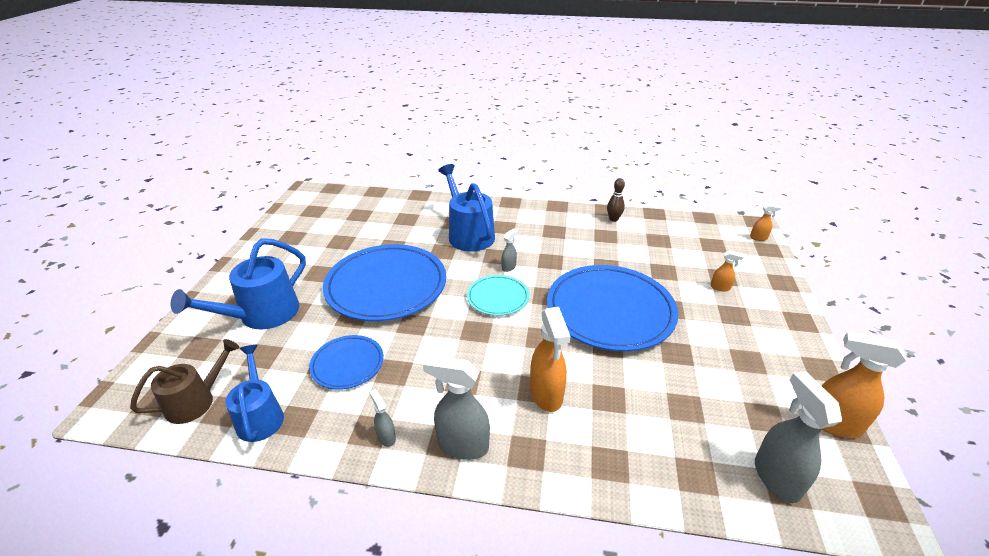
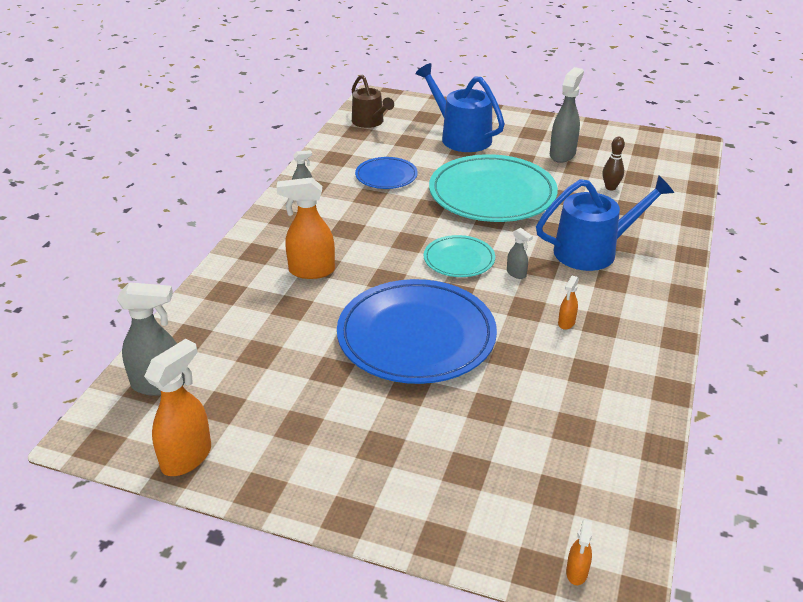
camera: 100 degrees right, 0 degrees up
(260, 416) = (345, 145): blue watering can -> none
(386, 286) = (492, 194): blue plate -> turquoise plate
(462, 445) = (279, 224): grey spray bottle -> grey spray bottle (562, 154)
(613, 219) = (638, 392): brown bowling pin -> brown bowling pin (610, 187)
(720, 287) = (440, 456): orange spray bottle -> orange spray bottle (566, 323)

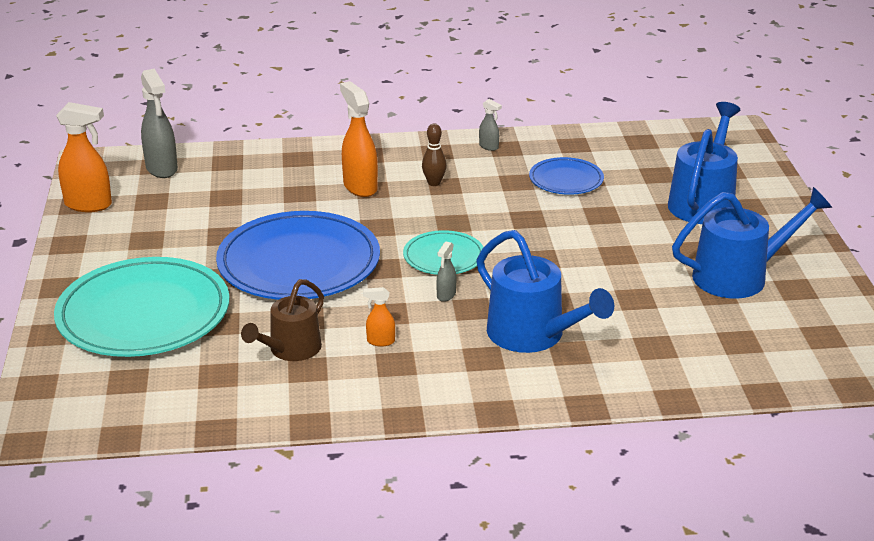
camera: 65 degrees right, 5 degrees down
(370, 122) = (672, 142): brown watering can -> brown watering can (291, 350)
(492, 194) = (593, 248): turquoise plate -> turquoise plate (144, 314)
(562, 154) = (738, 276): grey spray bottle -> blue watering can
(576, 572) = (40, 406): orange spray bottle -> none
(610, 187) = (691, 324): brown bowling pin -> brown bowling pin (434, 183)

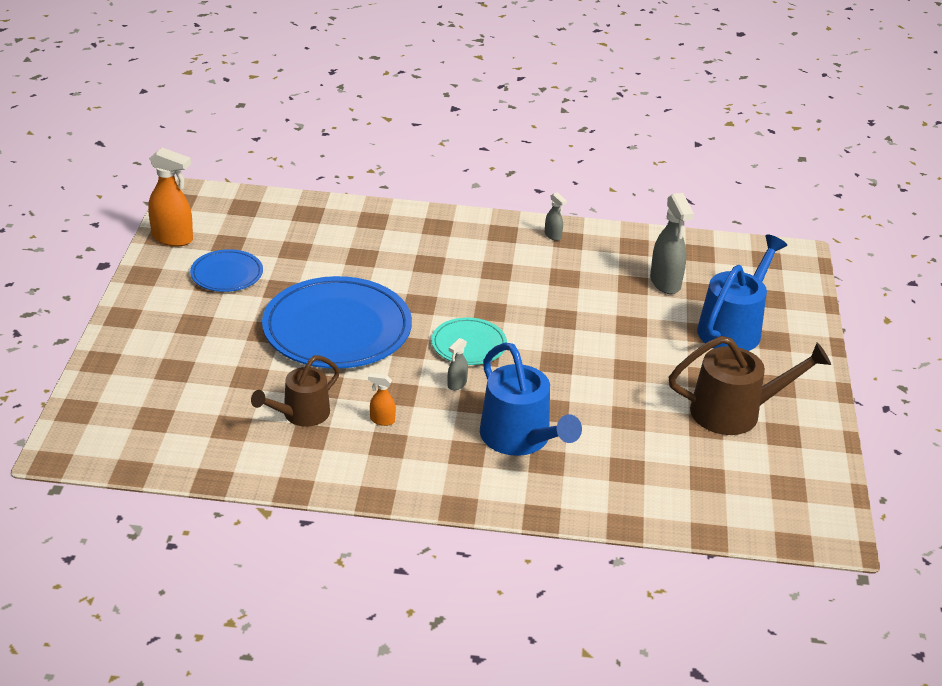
camera: 10 degrees right, 5 degrees up
(144, 314) = (186, 357): turquoise plate -> none
(162, 169) = (248, 211): grey spray bottle -> grey spray bottle (665, 283)
(360, 187) = (418, 259): orange spray bottle -> none
(434, 183) = (488, 266): brown bowling pin -> none
(566, 180) = (612, 283): blue plate -> blue plate (227, 274)
(738, 276) = (734, 412): blue watering can -> brown watering can

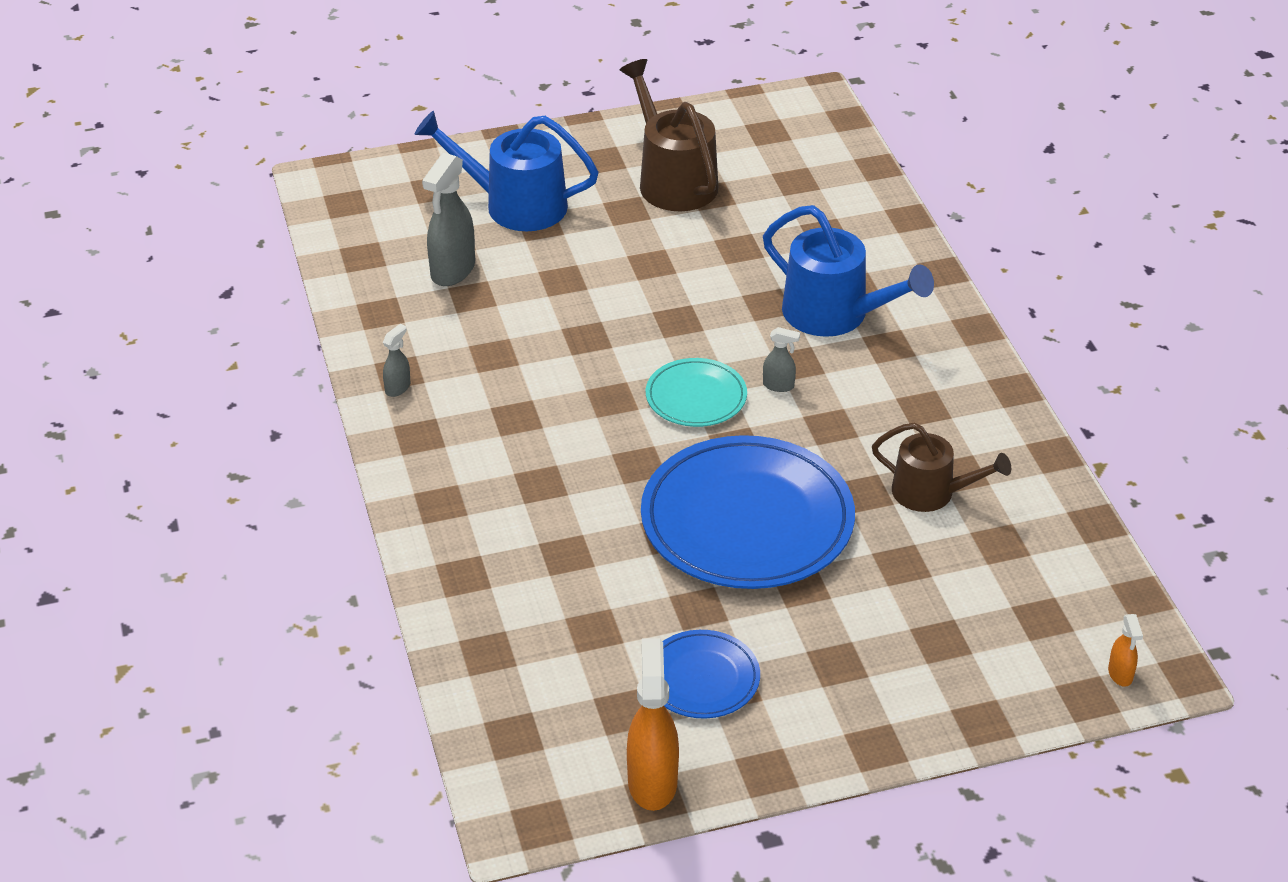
camera: 110 degrees left, 5 degrees up
(382, 420) = (888, 424): orange spray bottle -> orange spray bottle (1120, 674)
(520, 438) = (834, 314): blue watering can -> blue watering can turned 90 degrees clockwise
(665, 283) = (452, 271): grey spray bottle -> grey spray bottle turned 150 degrees clockwise

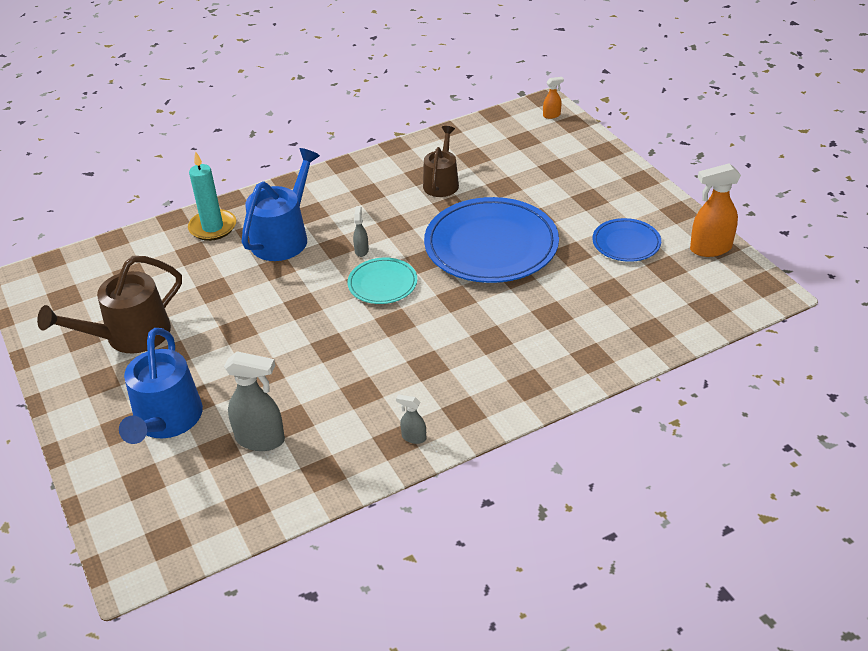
camera: 100 degrees left, 0 degrees up
(878, 252) = (213, 227): none -> turquoise candle

